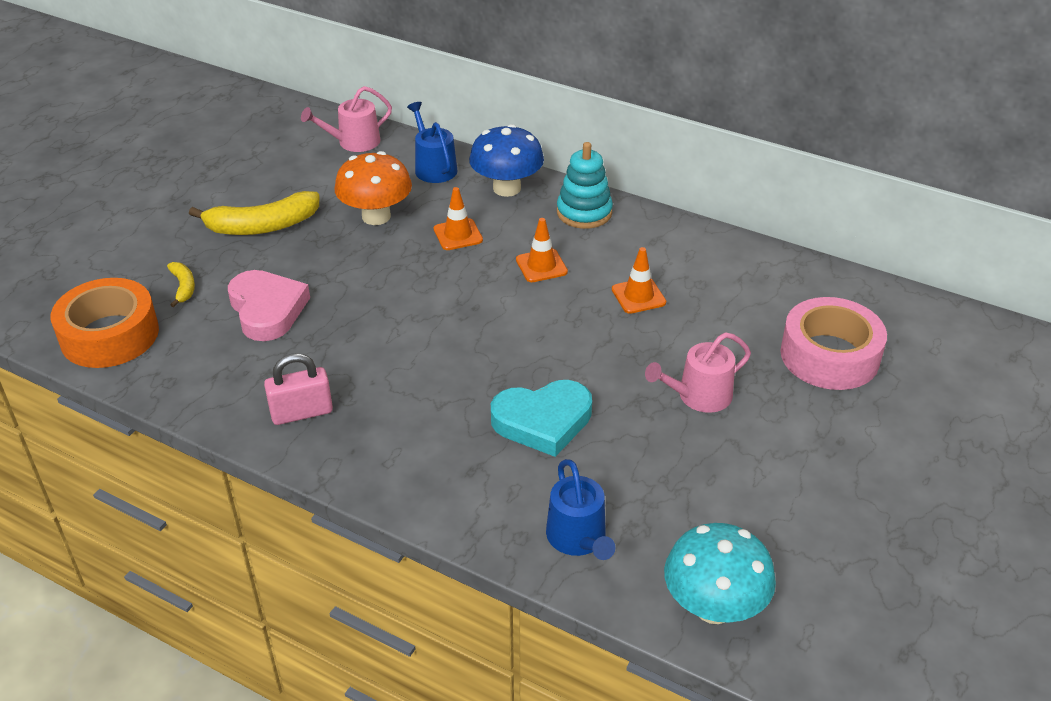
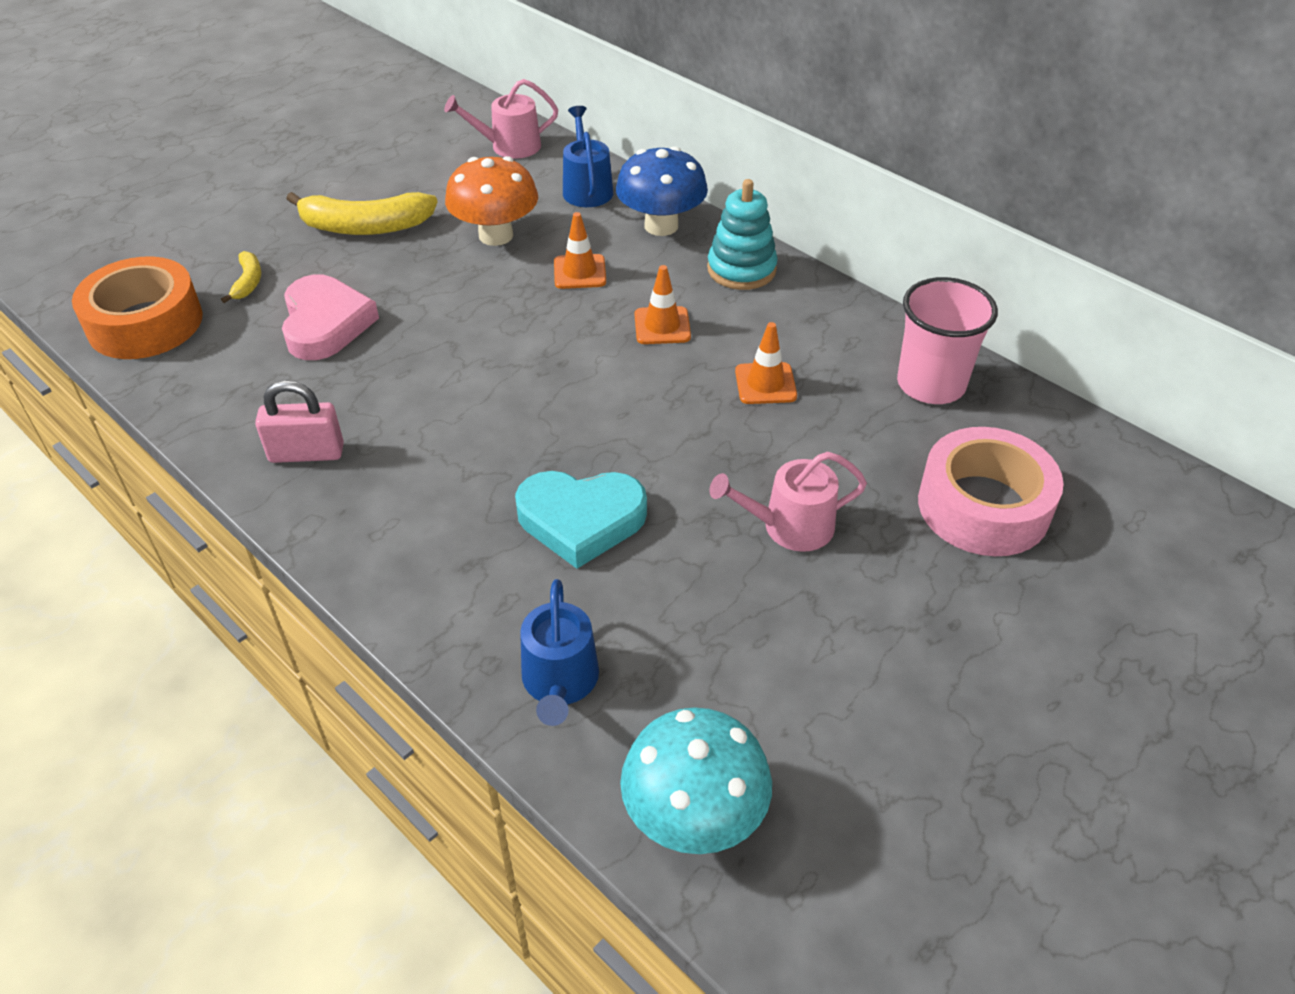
camera: 15 degrees right, 5 degrees up
(759, 275) = (931, 384): none -> pink cup

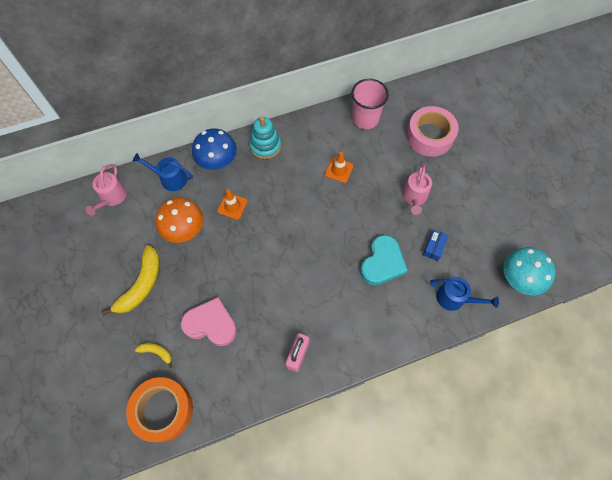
camera: 65 degrees left, 20 degrees up
(662, 326) = (286, 190): orange traffic cone -> none
(678, 602) = (434, 247): none -> blue box

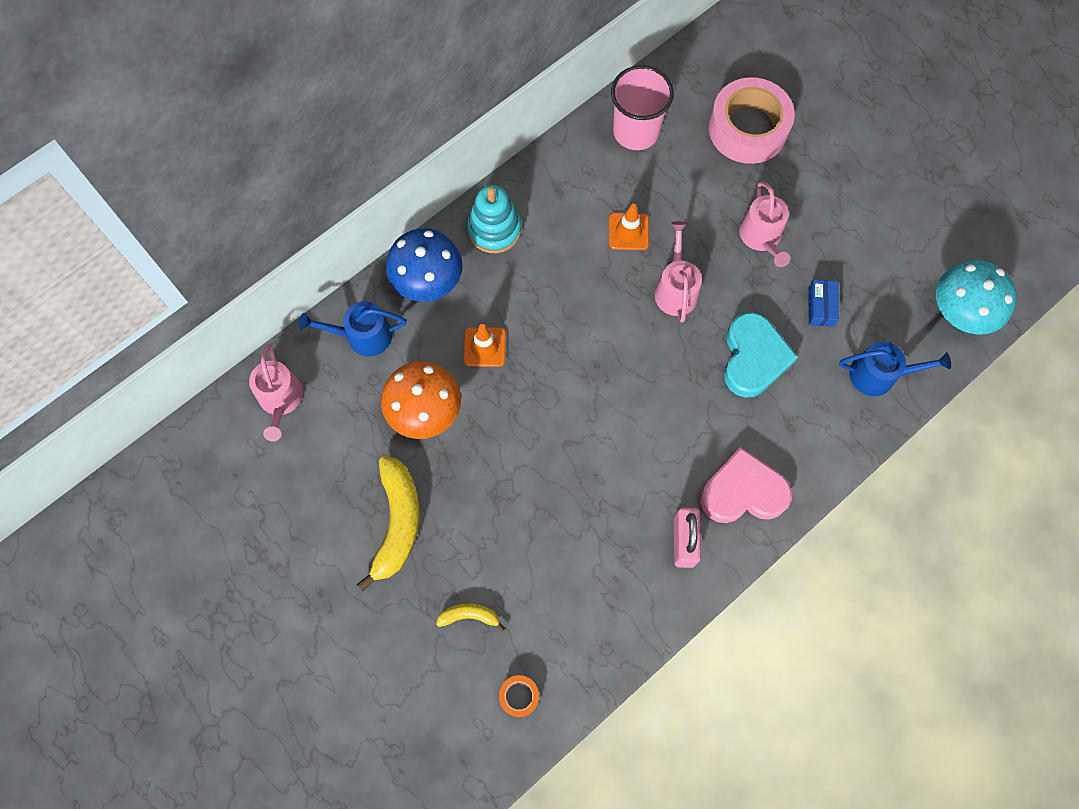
camera: 20 degrees left, 5 degrees up
(163, 410) = (519, 696): orange tape -> orange tape, size x0.42
(211, 324) = (533, 543): pink heart -> pink heart (743, 492)
(352, 210) = (675, 289): none -> pink watering can

